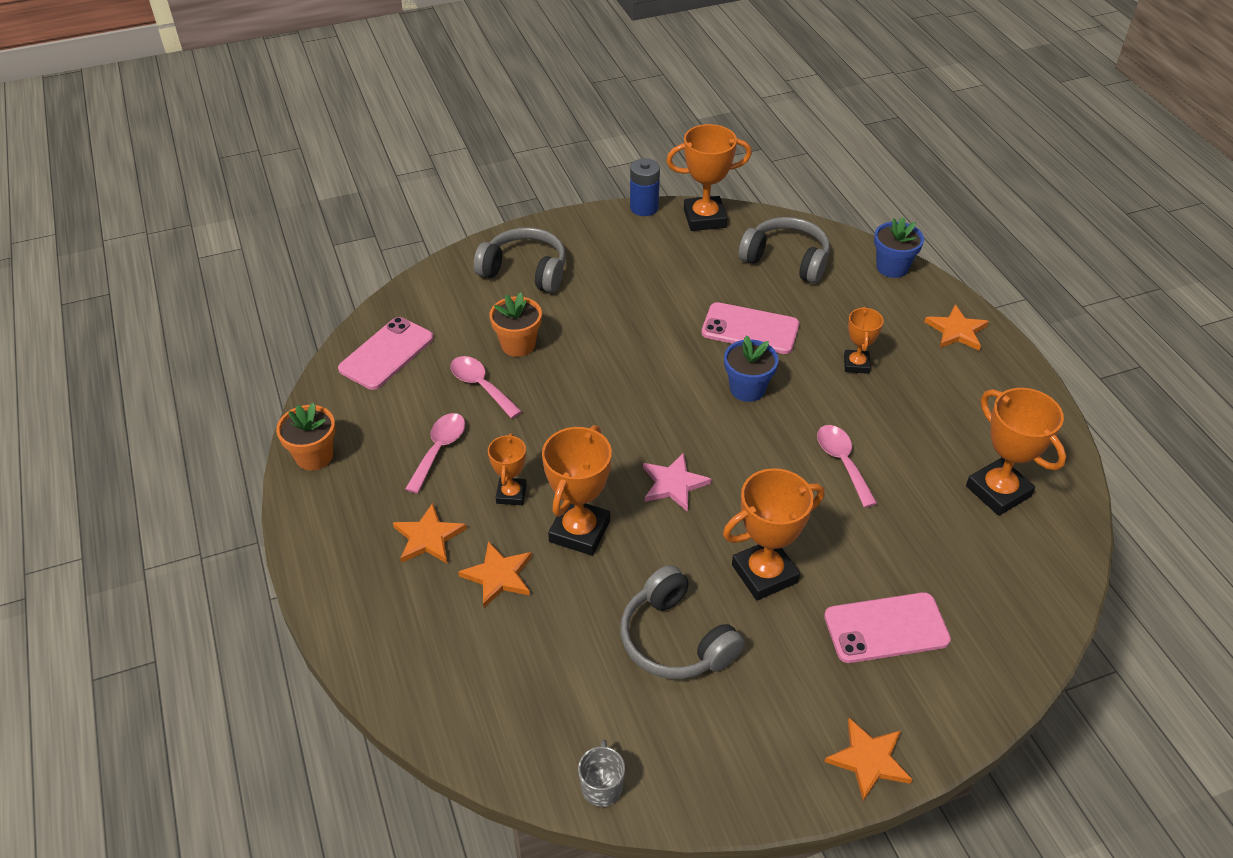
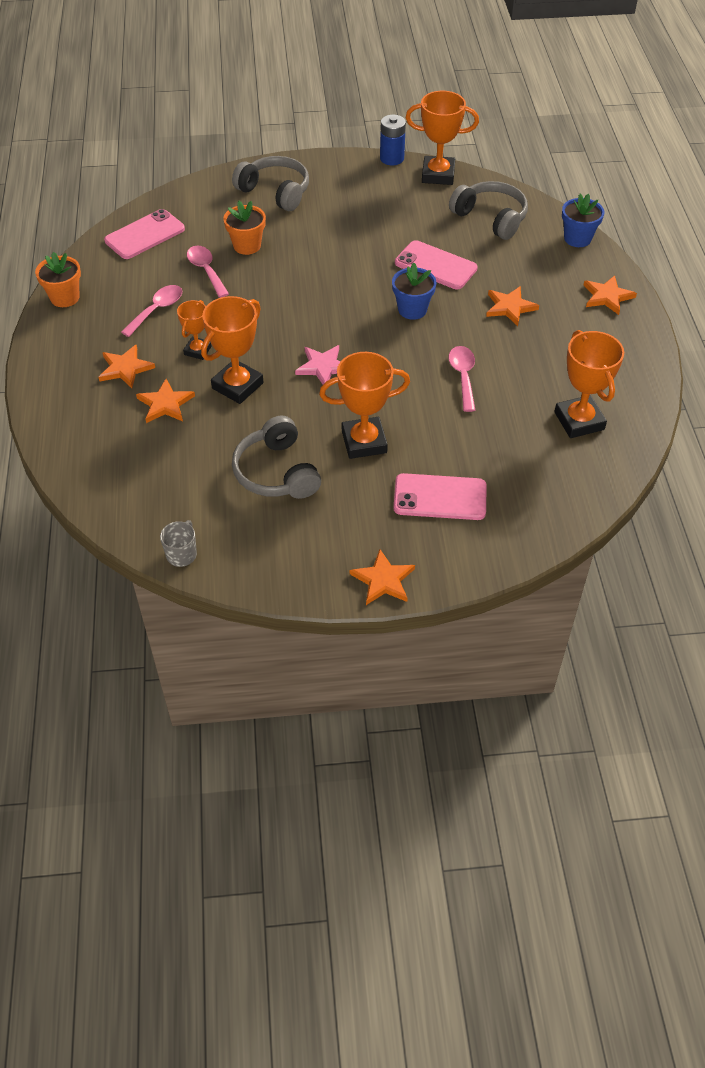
camera: 15 degrees right, 5 degrees up
(856, 364) = (510, 307): orange trophy -> orange star

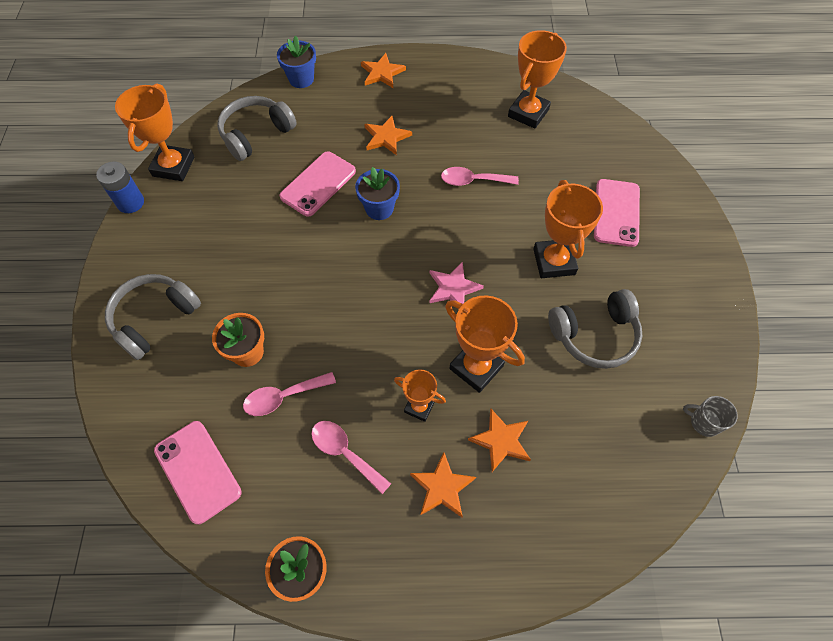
camera: 85 degrees left, 10 degrees up
(383, 580) = (709, 260): orange star -> none
(579, 421) = (528, 113): orange trophy -> orange trophy turned 45 degrees counterclockwise

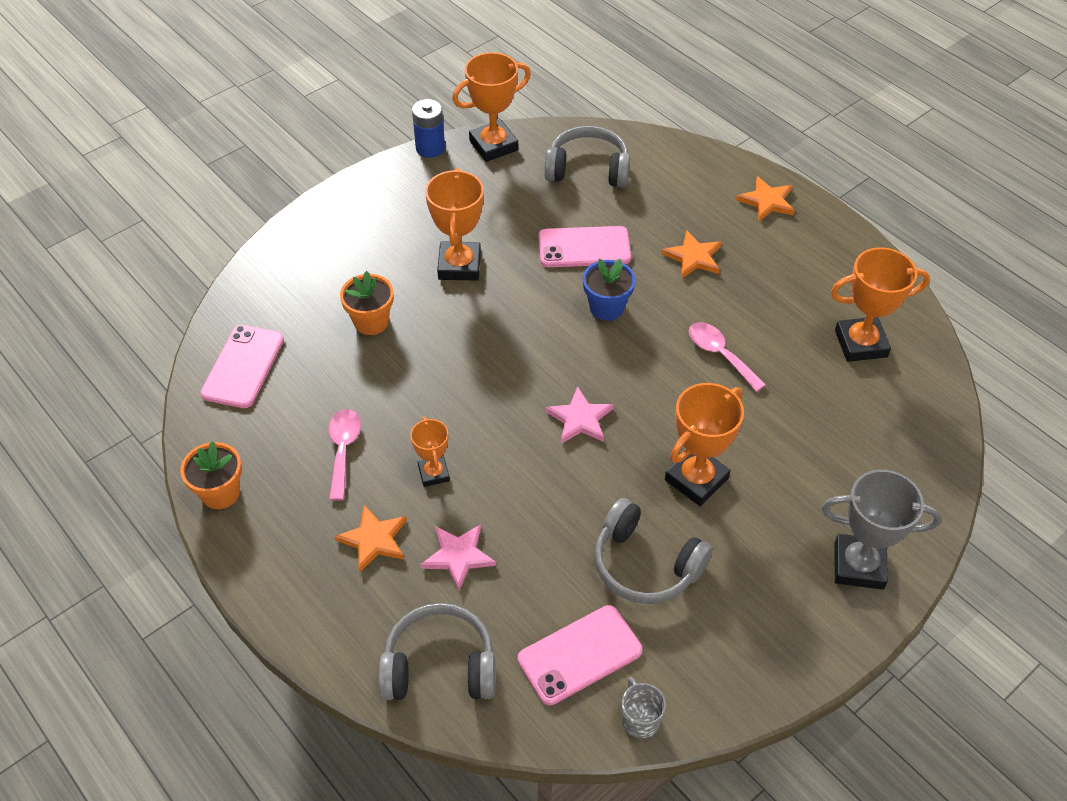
camera: 50 degrees right, 10 degrees down
(154, 318) = (343, 243): grey headphones -> grey headphones (440, 666)
(283, 397) = (354, 374): pink spoon -> none
(301, 79) = (686, 153): blue flower pot -> none
(476, 367) = (514, 490): orange trophy -> orange trophy (459, 265)
(501, 441) = (458, 556): orange star -> pink star
(616, 213) = (818, 496): pink phone -> pink phone (579, 655)
(677, 230) = (858, 565): none -> grey trophy

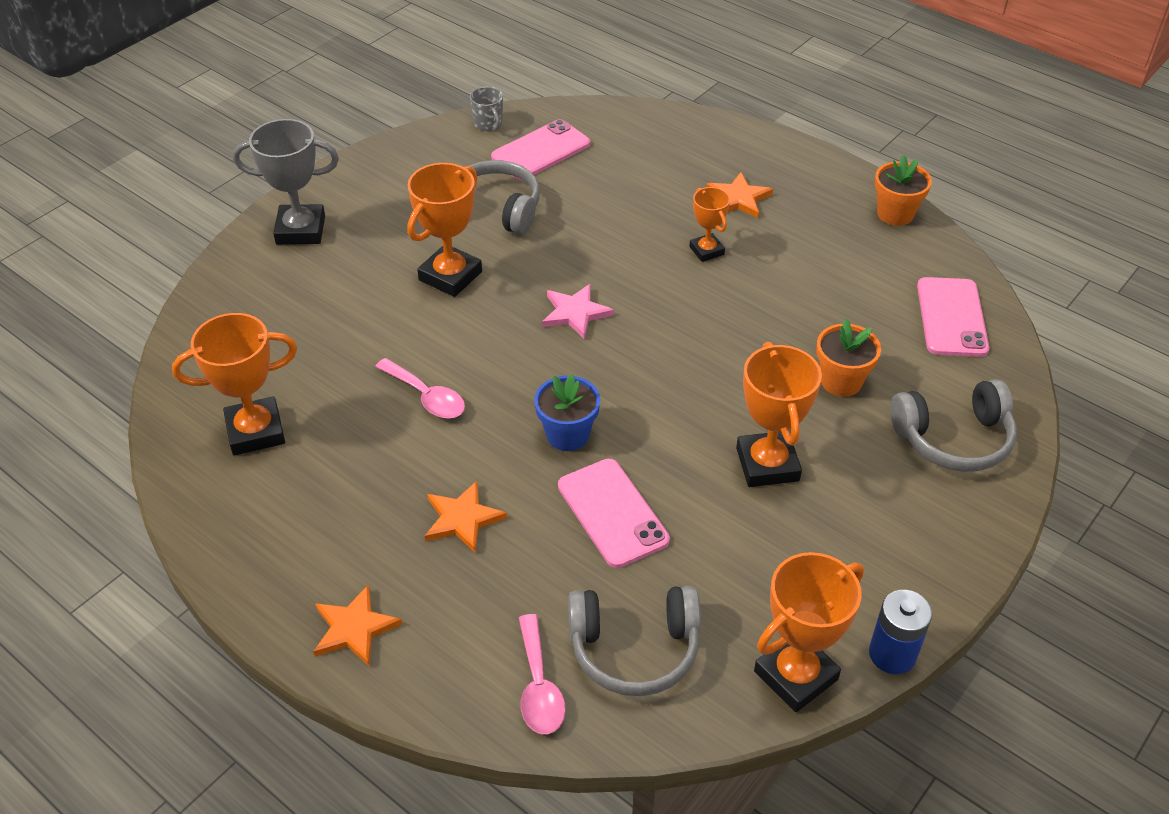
camera: 170 degrees right, 5 degrees down
(343, 450) = (802, 258): pink spoon -> pink spoon (539, 687)
(440, 666) = (649, 133): grey headphones -> grey headphones (953, 439)
(458, 556) = (660, 196): pink star -> none
(584, 247) = (612, 513): pink phone -> pink phone turned 75 degrees clockwise

